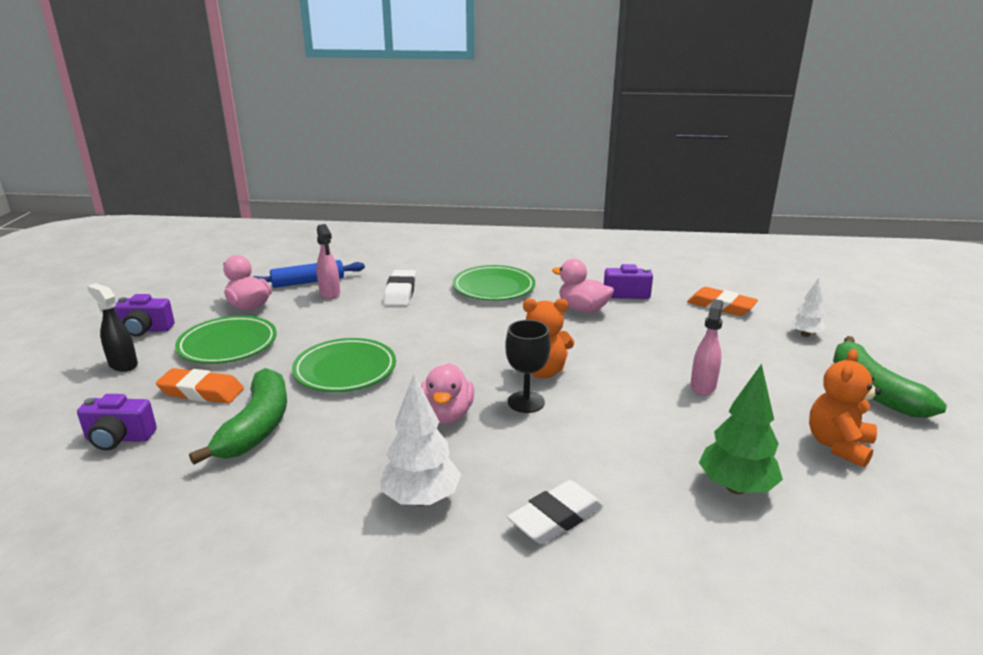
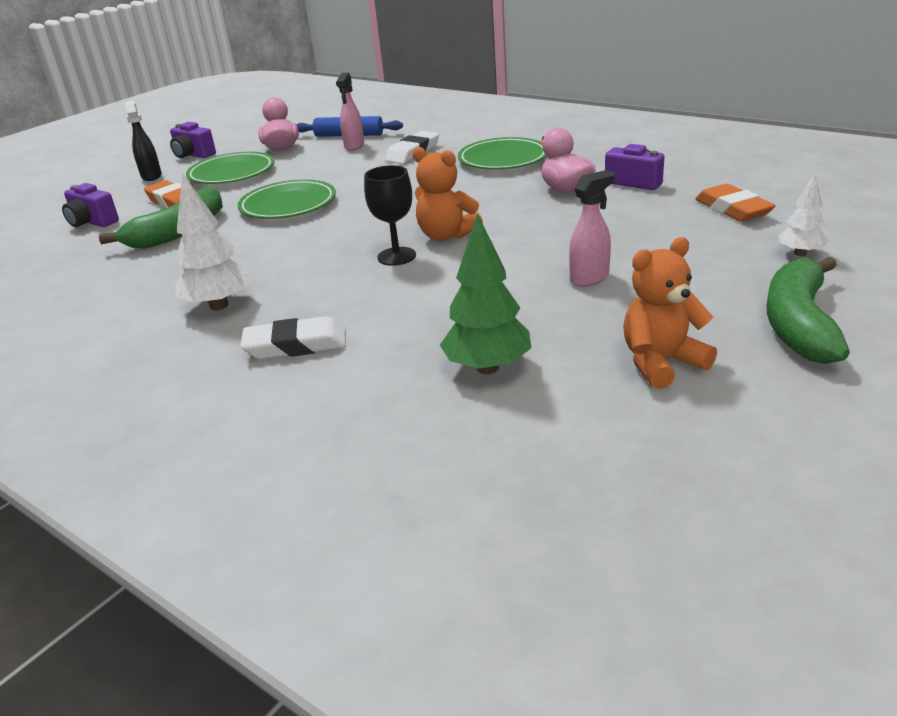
camera: 35 degrees right, 5 degrees up
(447, 415) = (319, 252): pink duck -> none

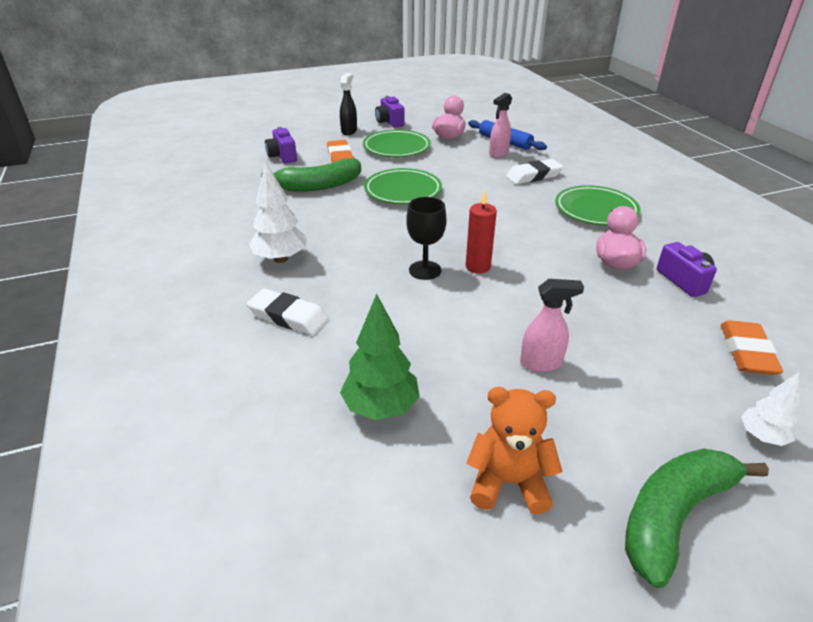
camera: 30 degrees right, 5 degrees up
(446, 235) = (478, 267): orange teddy bear -> red candle

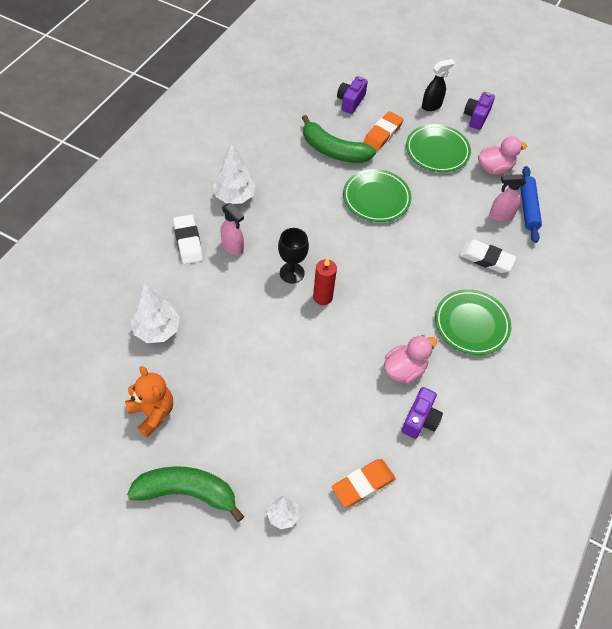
camera: 45 degrees right, 20 degrees up
(381, 407) = (157, 330): green tree -> white tree
(541, 363) = (254, 381): pink spray bottle -> pink spray bottle (233, 247)

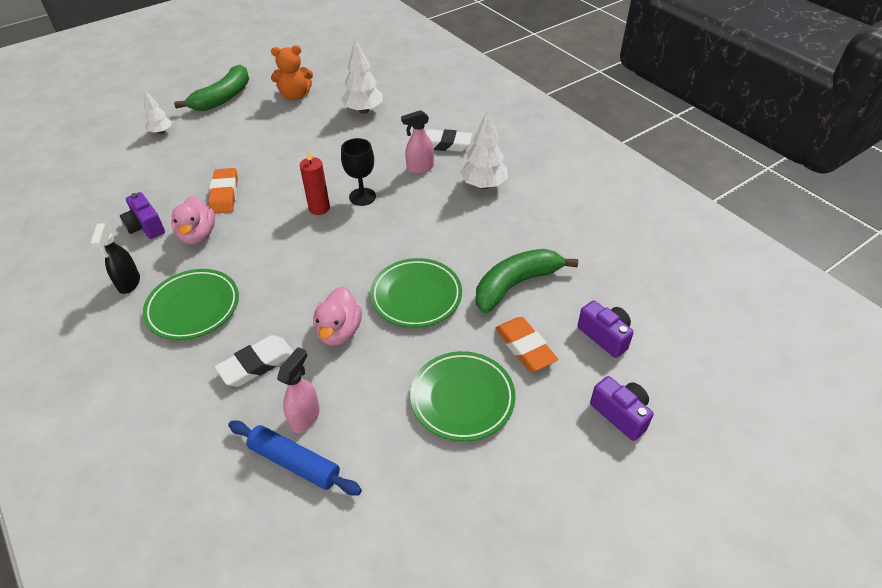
camera: 120 degrees right, 10 degrees down
(363, 484) = (136, 175): orange eraser -> orange eraser (224, 194)
(431, 106) = (562, 438): black spray bottle -> black spray bottle (129, 283)
(476, 117) = (511, 494): purple camera -> purple camera (620, 414)
(494, 168) = (391, 458): pink duck -> pink duck (339, 331)

